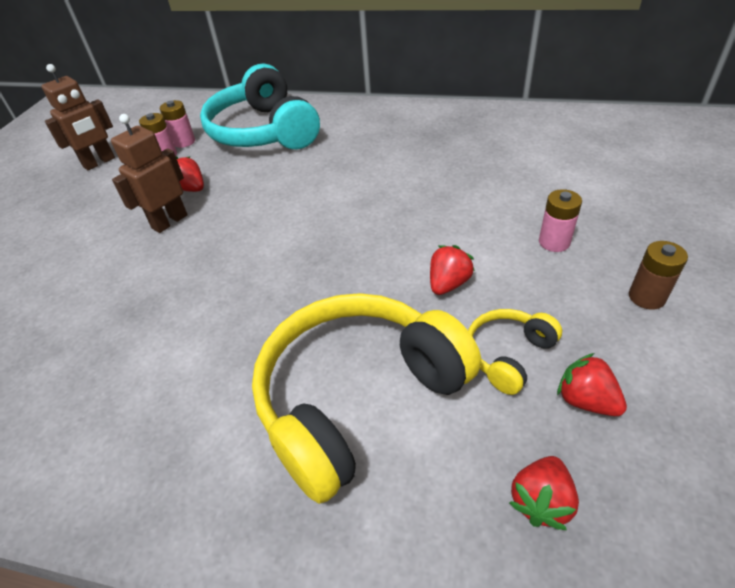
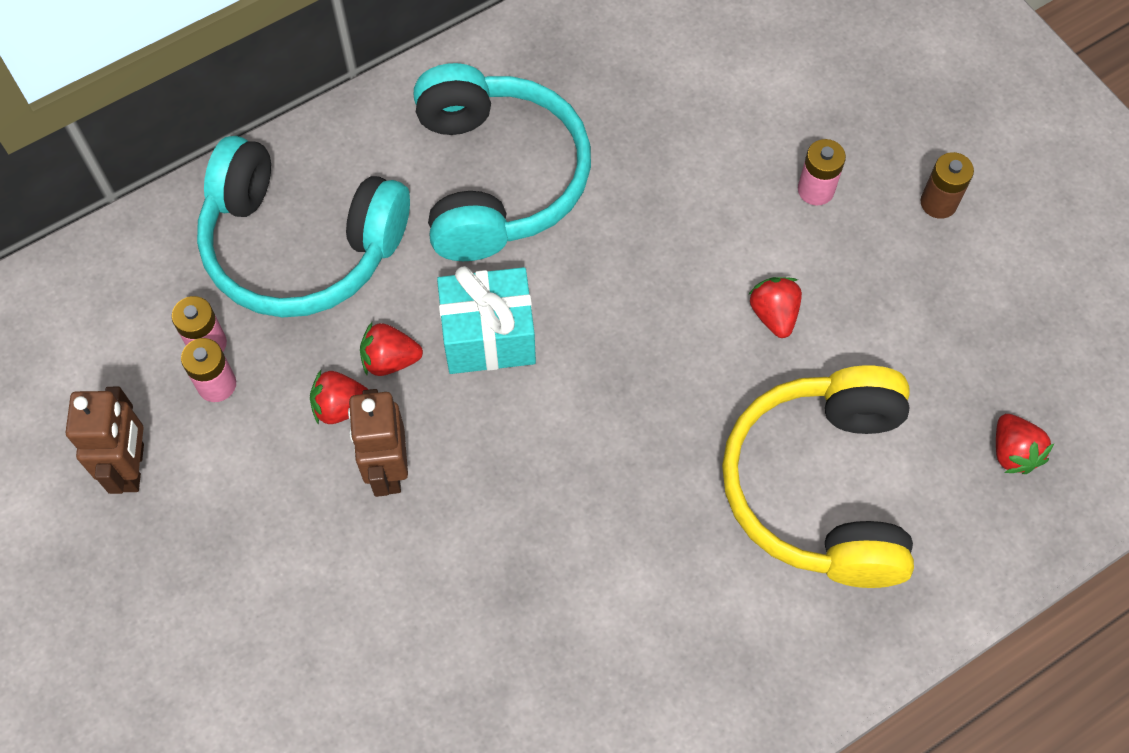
camera: 50 degrees left, 20 degrees up
(285, 201) = (488, 337): none -> turquoise gift
(376, 150) = (496, 178): none -> turquoise headphones
(508, 355) = (890, 350): yellow headphones -> none
(586, 400) = (975, 346): red strawberry -> red strawberry (390, 360)

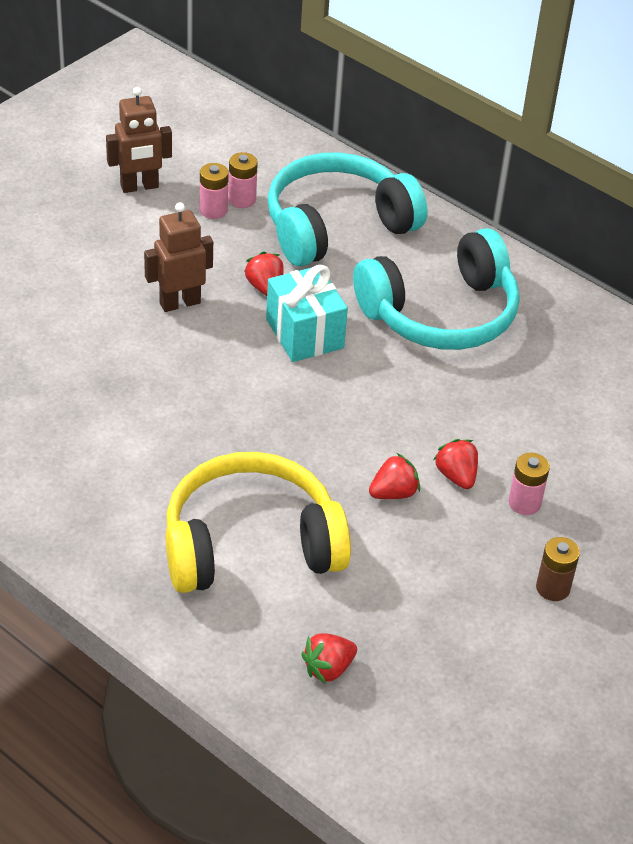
camera: 70 degrees right, 20 degrees down
(301, 245) = (337, 226): turquoise headphones -> turquoise headphones turned 60 degrees clockwise
(341, 407) = (219, 271): red strawberry -> red strawberry (456, 476)

